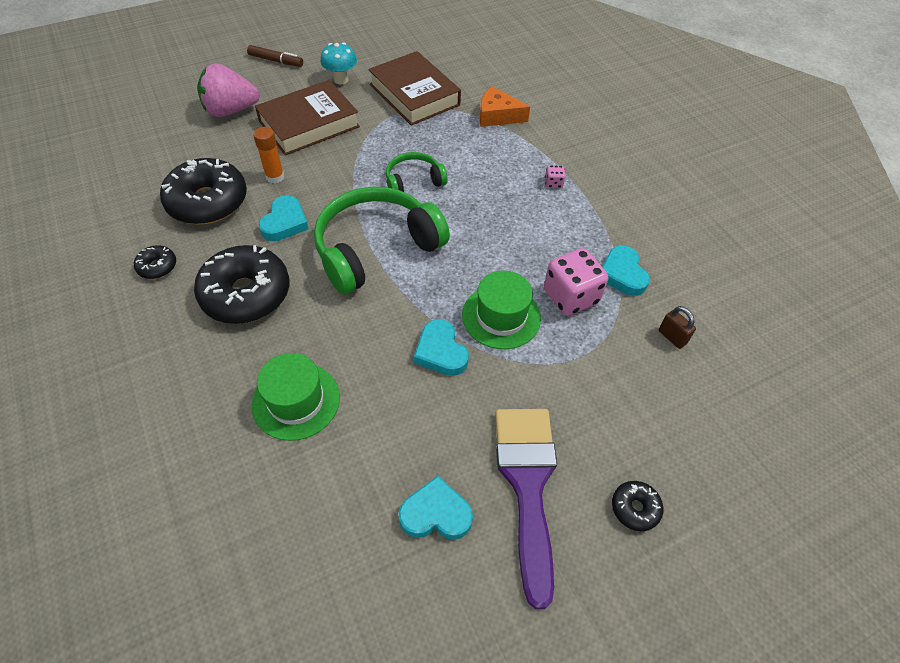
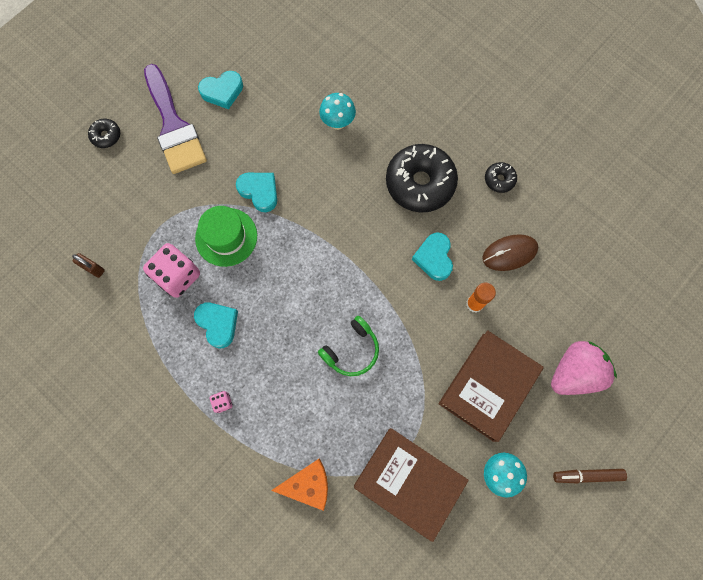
camera: 160 degrees right, 20 degrees up
(208, 202) = (509, 253): black donut -> brown mouse
(296, 401) = (338, 123): green hat -> turquoise mushroom
(376, 249) = (347, 261): green headphones -> none
(622, 274) = (140, 315): turquoise heart -> turquoise heart (218, 324)

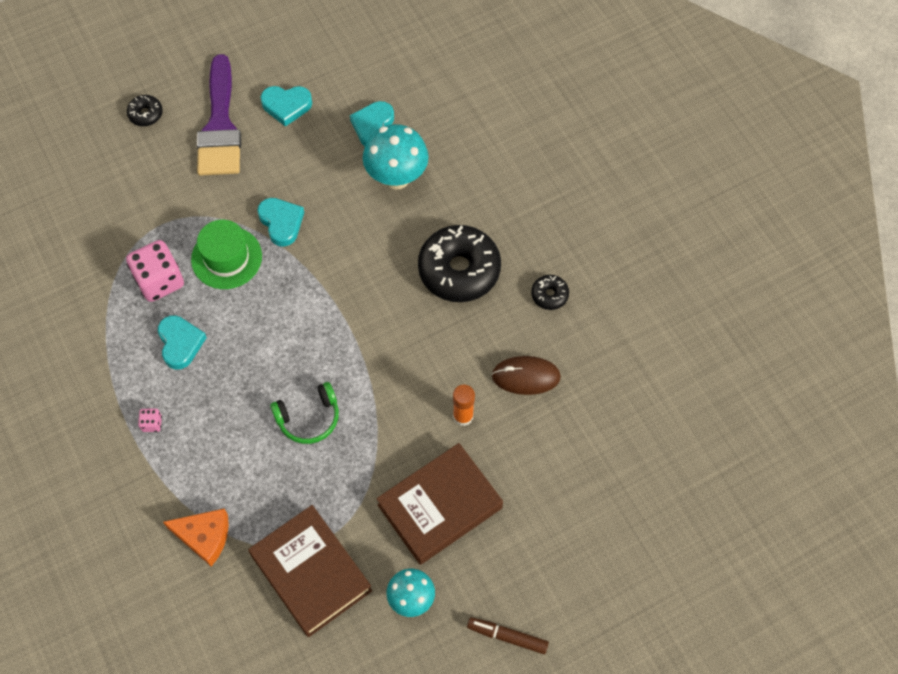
camera: 20 degrees right, 10 degrees down
(93, 268) = (77, 244): brown padlock -> none
(338, 123) = (397, 177): turquoise mushroom -> turquoise mushroom, size x1.56
(434, 258) = (440, 353): turquoise heart -> turquoise heart (373, 126)
(574, 372) = (541, 526): pink strawberry -> none

